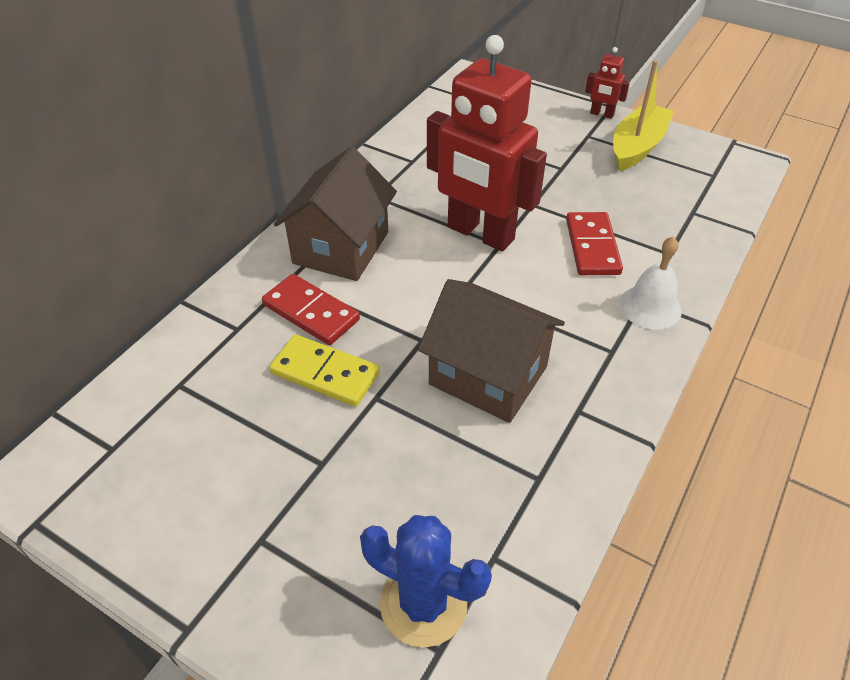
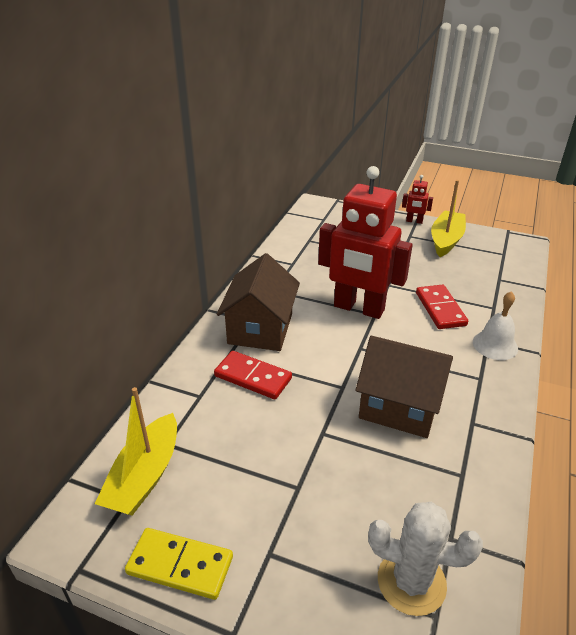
camera: 10 degrees left, 10 degrees down
(141, 421) = (145, 476): none -> yellow boat
(325, 373) = (278, 420): yellow domino -> yellow domino (180, 565)
(423, 604) = (411, 582): blue cactus -> white cactus

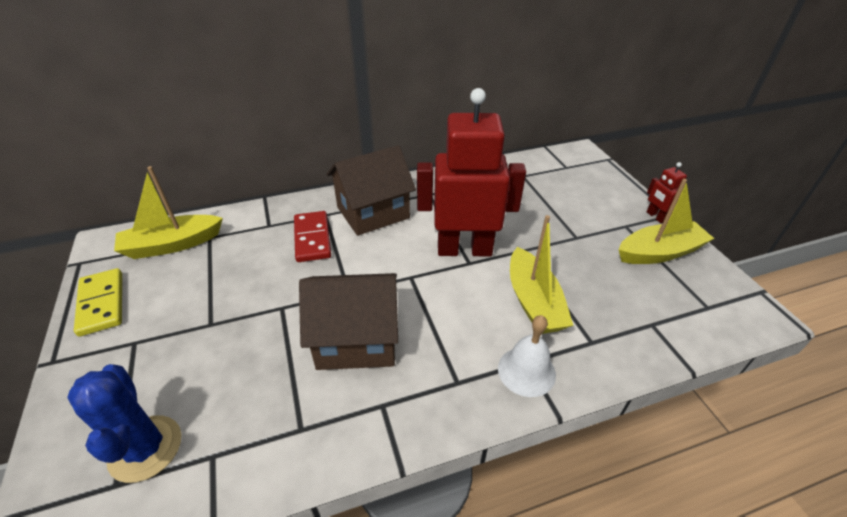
camera: 50 degrees right, 5 degrees up
(358, 308) = (464, 249): red robot -> red robot turned 105 degrees clockwise
(399, 406) = (357, 339): brown house -> brown house turned 75 degrees counterclockwise
(411, 582) = (145, 448): white cactus -> blue cactus
(440, 309) = (533, 301): red domino -> yellow boat

